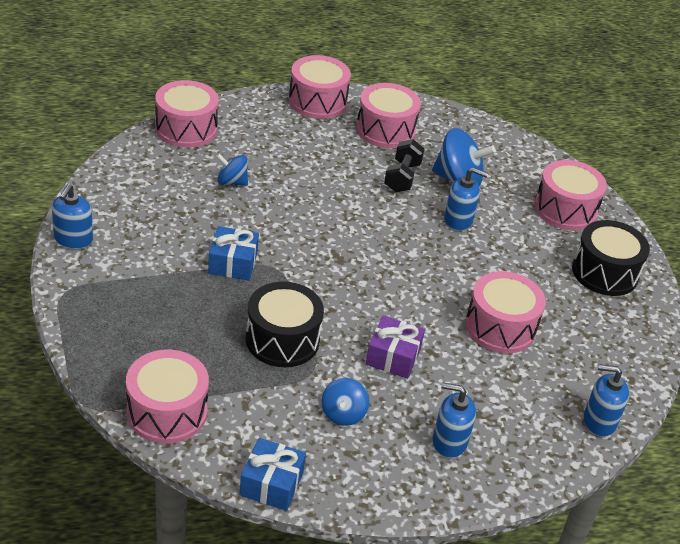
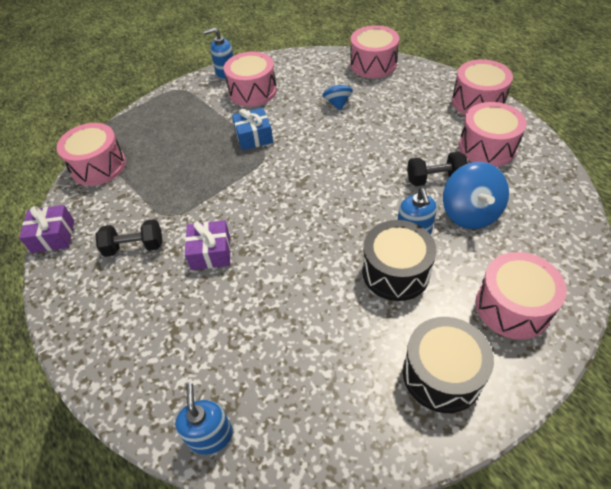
camera: 75 degrees right, 10 degrees up
(271, 484) = (53, 236): blue gift -> purple gift
(282, 340) = (193, 188): black drum -> black drum (395, 272)
(343, 414) = (134, 247): blue spinning top -> black dumbbell
(449, 442) = (132, 322): blue soap dispenser -> none
(500, 327) = (292, 310): pink drum -> pink drum (252, 91)

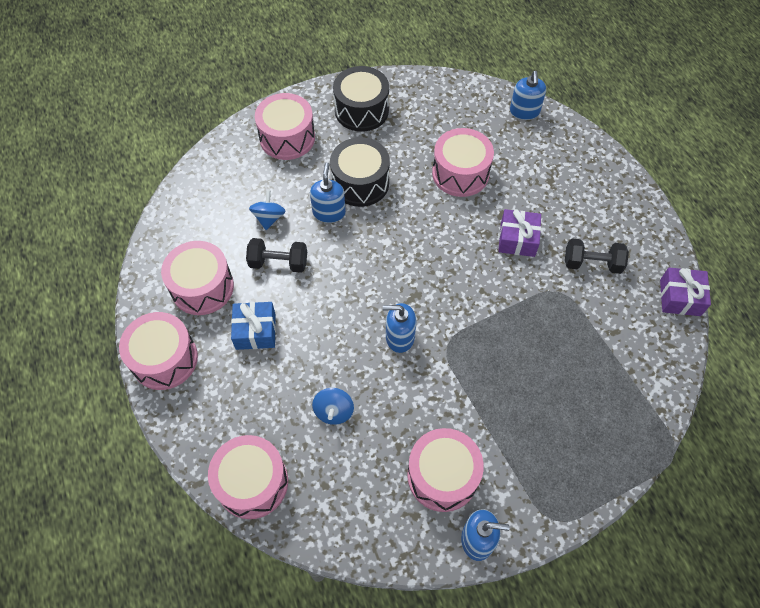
camera: 170 degrees left, 10 degrees up
(98, 166) = (650, 386): pink drum -> pink drum (460, 173)
(254, 137) = (455, 380): blue gift -> blue gift (255, 331)
(305, 152) = (399, 337): none -> blue soap dispenser
(470, 213) = (269, 218): blue spinning top -> blue spinning top, size x0.58

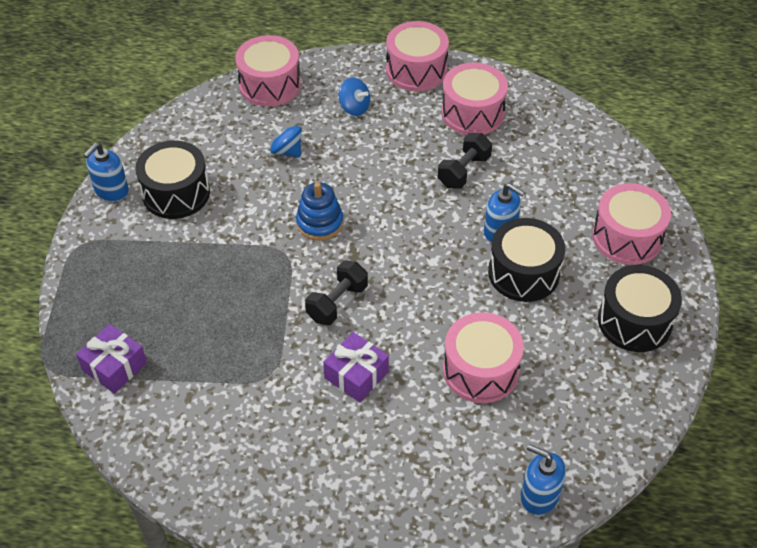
camera: 120 degrees right, 10 degrees down
(255, 331) = (401, 131): blue gift -> none
(269, 218) = (523, 183): blue spinning top -> blue spinning top (354, 107)
(399, 337) = (320, 223): blue soap dispenser -> blue stacking toy
(442, 476) = (176, 193): pink drum -> black drum
(592, 263) = (277, 427): black dumbbell -> black dumbbell (337, 303)
(680, 297) = (174, 486): purple gift -> purple gift (114, 366)

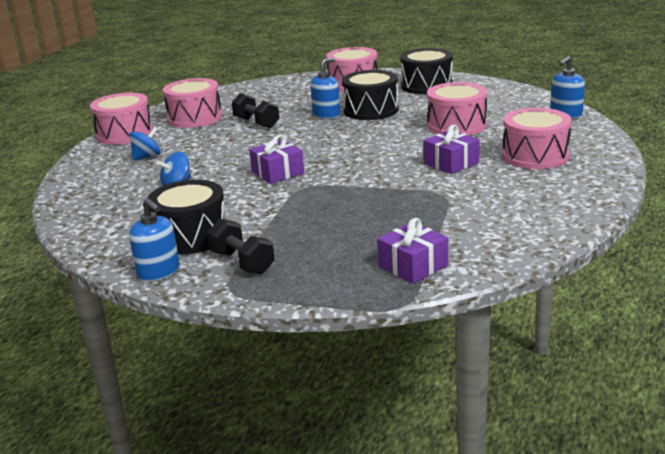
camera: 75 degrees left, 25 degrees down
(270, 85) = (78, 190): pink drum -> pink drum (535, 156)
(320, 223) = (277, 173): blue stacking toy -> purple gift
(337, 303) = (372, 168): black dumbbell -> black dumbbell (242, 262)

